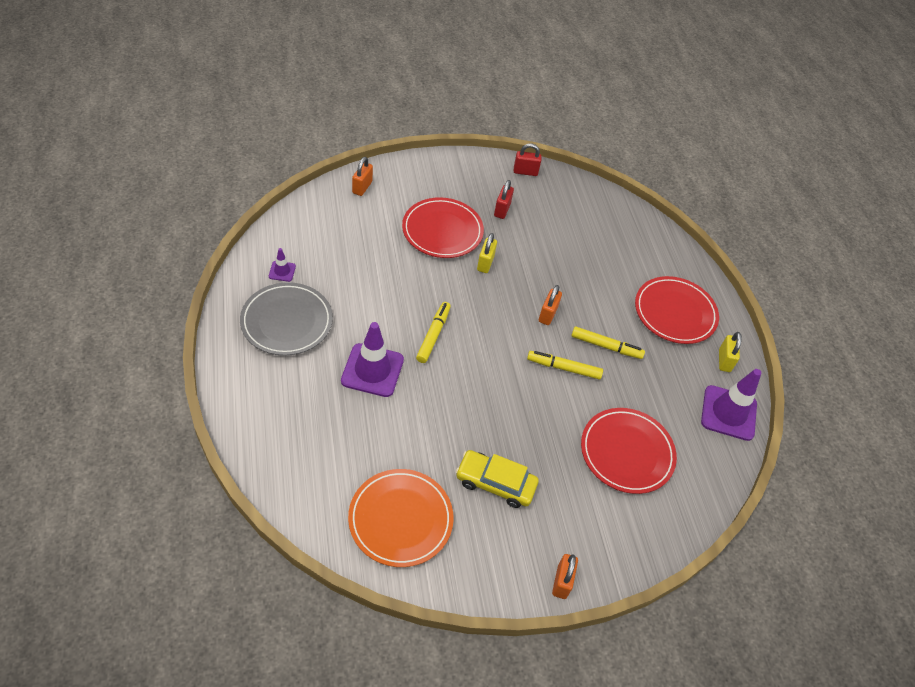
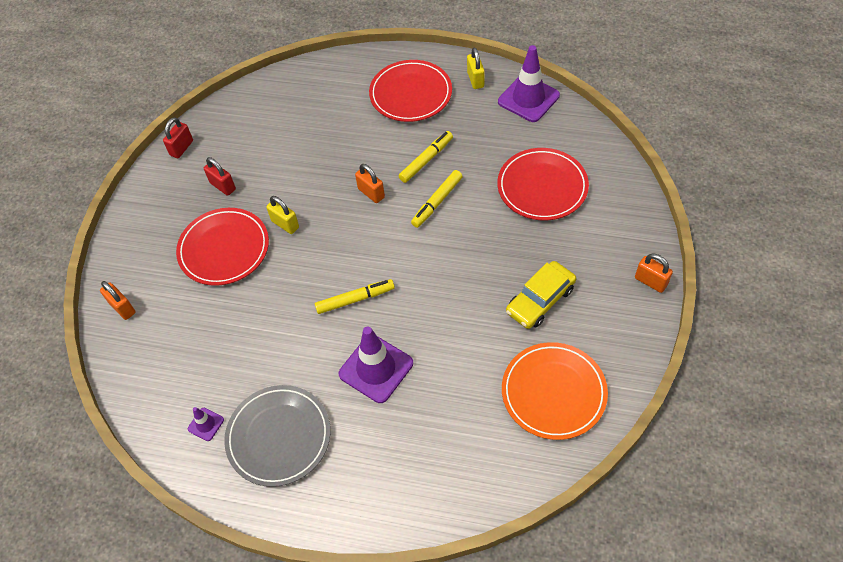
camera: 55 degrees left, 5 degrees up
(433, 335) = (355, 299): yellow marker -> yellow marker turned 120 degrees clockwise
(724, 361) = (475, 80): yellow padlock -> yellow padlock turned 45 degrees clockwise

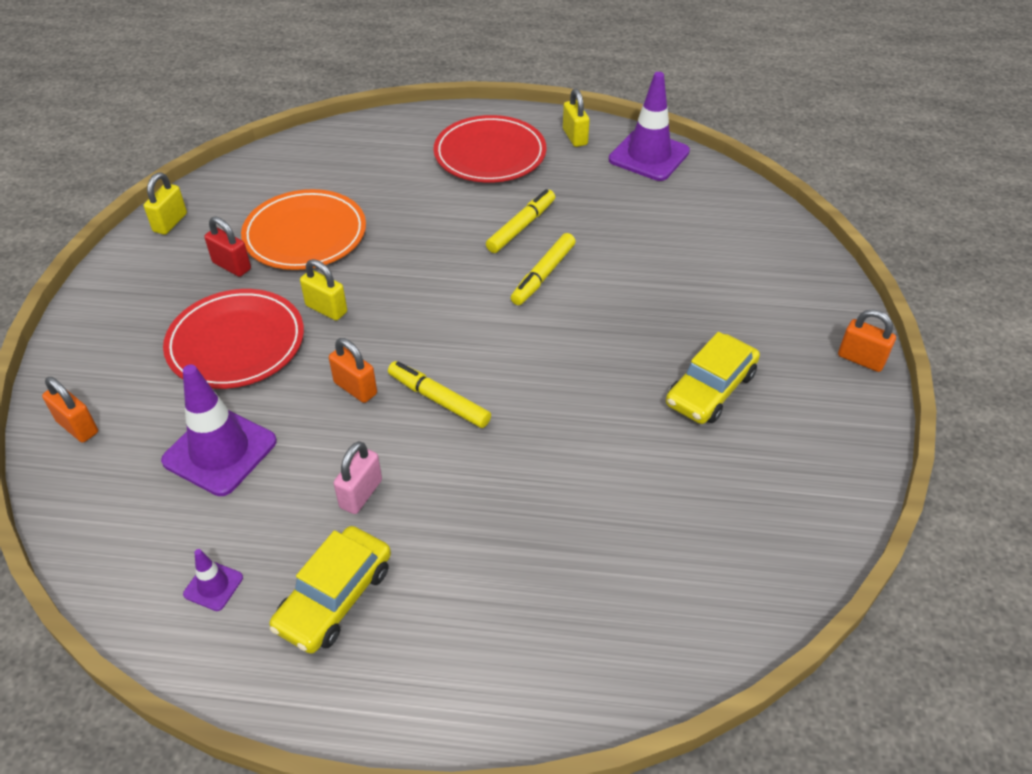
camera: 10 degrees left, 10 degrees down
(182, 148) = (170, 223): red padlock -> yellow padlock
(279, 437) = (334, 597): grey plate -> yellow car
(299, 366) = (361, 494): none -> pink padlock
(355, 299) = (439, 400): yellow marker -> yellow marker turned 120 degrees counterclockwise
(371, 193) = (448, 267): orange padlock -> orange padlock (355, 388)
(376, 368) = (480, 491): purple traffic cone -> purple traffic cone (220, 451)
(542, 187) = (686, 252): red plate -> none
(553, 392) = (754, 509): orange plate -> orange plate (305, 234)

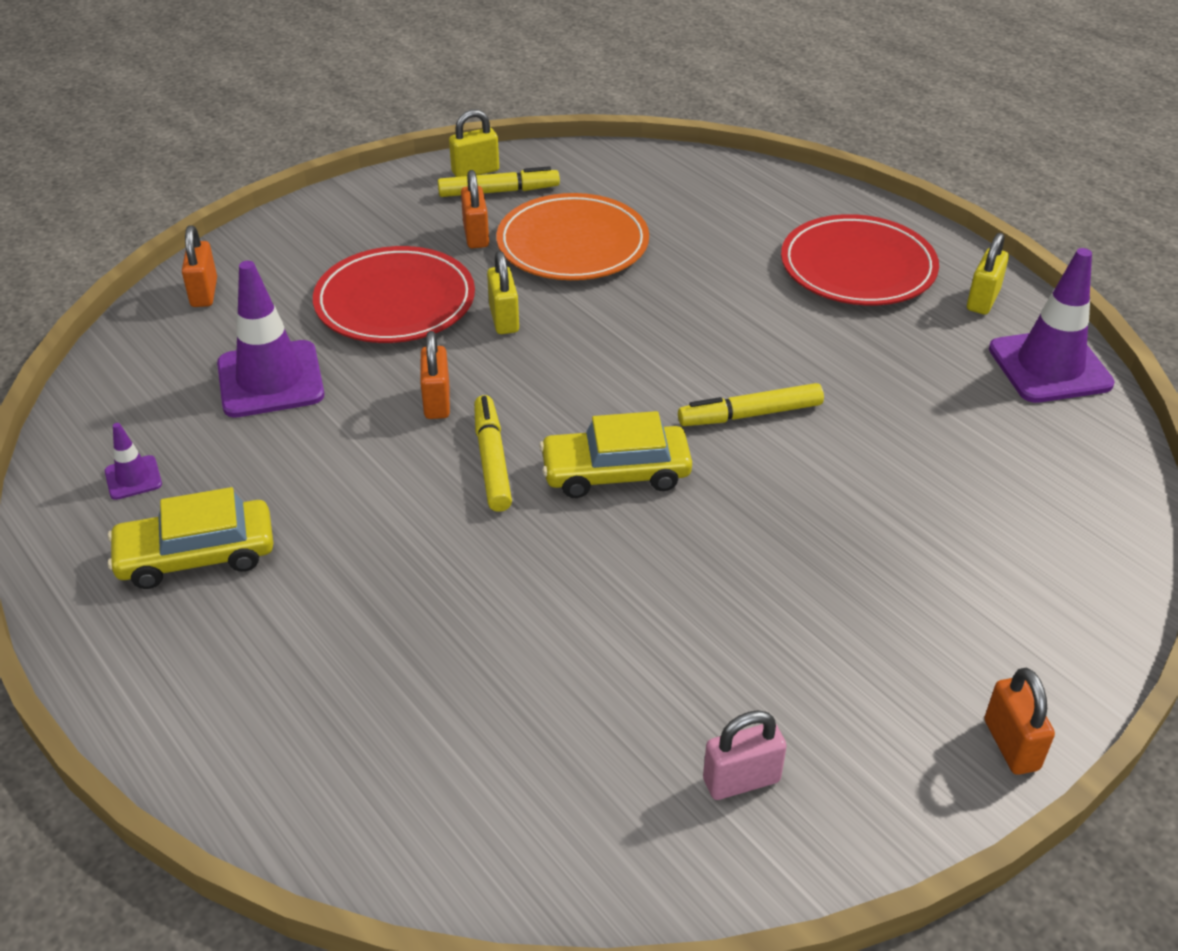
camera: 45 degrees right, 5 degrees down
(232, 266) = (476, 235): red padlock -> orange padlock
(361, 494) = (324, 491): pink padlock -> pink padlock (741, 780)
(521, 227) = (792, 355): yellow marker -> yellow marker (498, 191)
(710, 389) = (775, 641): yellow car -> yellow car (615, 472)

